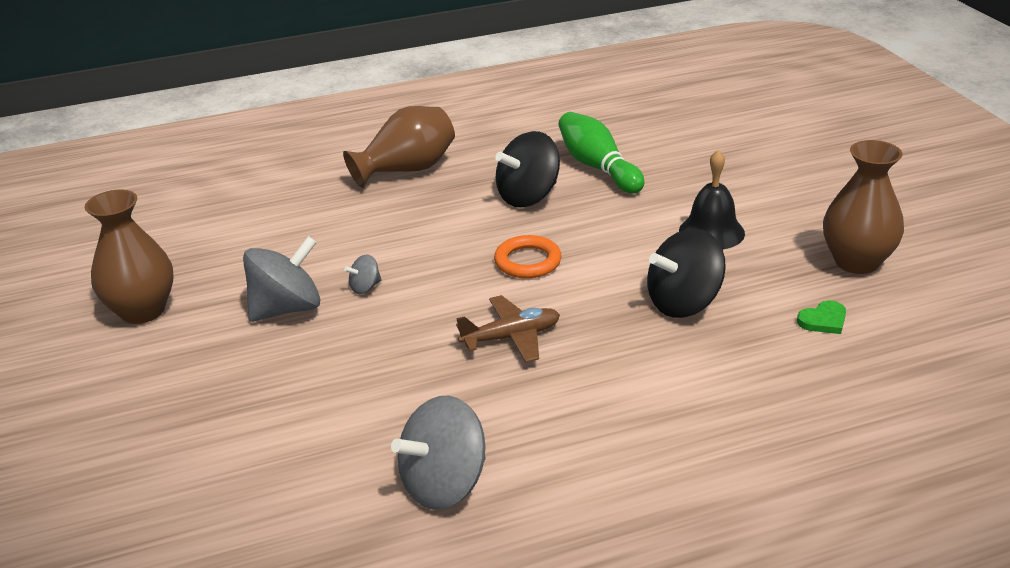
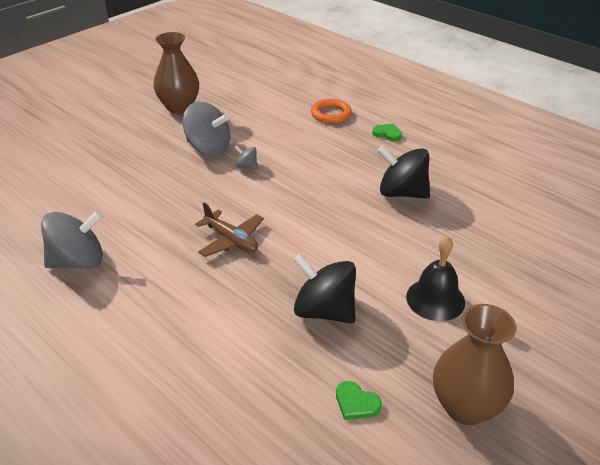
camera: 60 degrees right, 5 degrees up
(407, 170) = (387, 134): brown vase -> green heart
(444, 484) = (78, 261): grey spinning top -> grey spinning top turned 135 degrees clockwise
(527, 261) = (321, 219): orange ring -> orange ring (331, 114)
(598, 167) = (473, 211): green bowling pin -> none

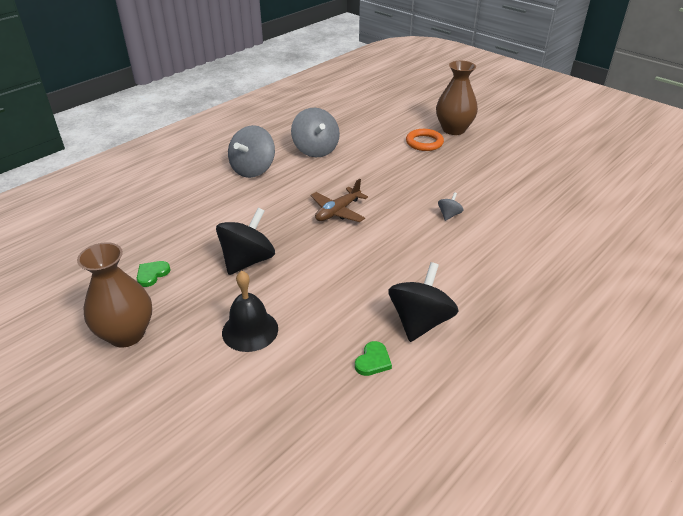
camera: 90 degrees right, 0 degrees up
(179, 107) = (544, 171): brown vase -> brown vase (453, 129)
(208, 148) = (474, 192): grey spinning top -> grey spinning top (253, 169)
(331, 114) = (576, 272): orange ring -> orange ring (424, 142)
(387, 134) = (547, 319): green heart -> green heart (373, 361)

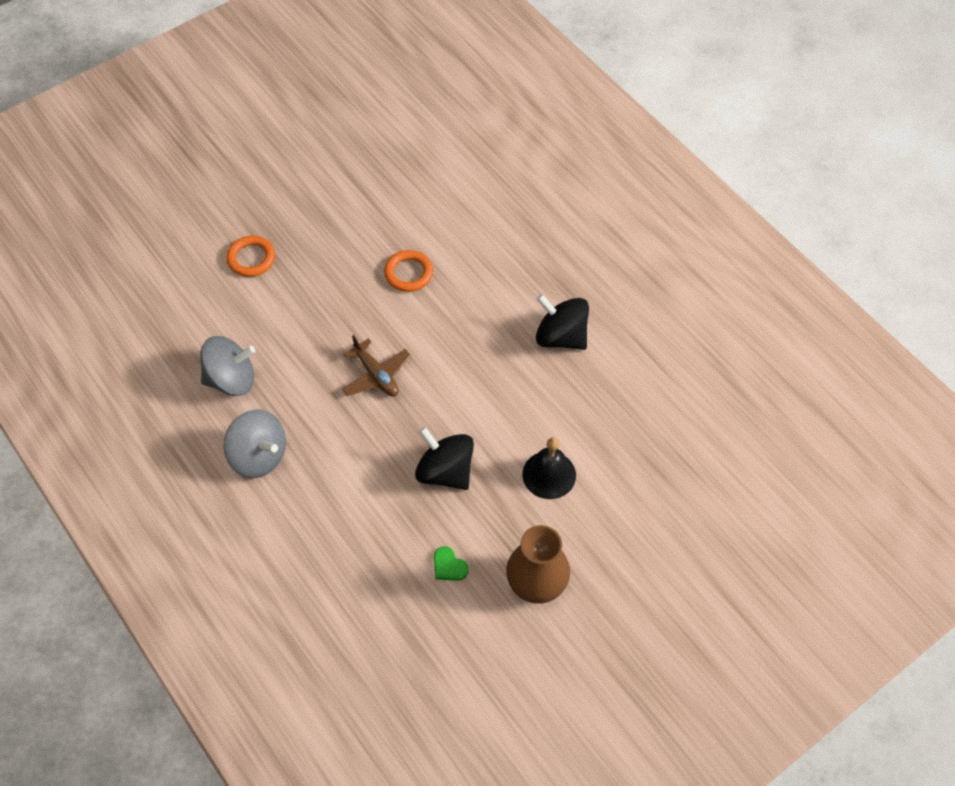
camera: 80 degrees left, 20 degrees up
(373, 361) = (601, 381): green heart -> none
(449, 215) = (408, 273): grey spinning top -> orange ring
(453, 129) = (229, 220): brown vase -> none

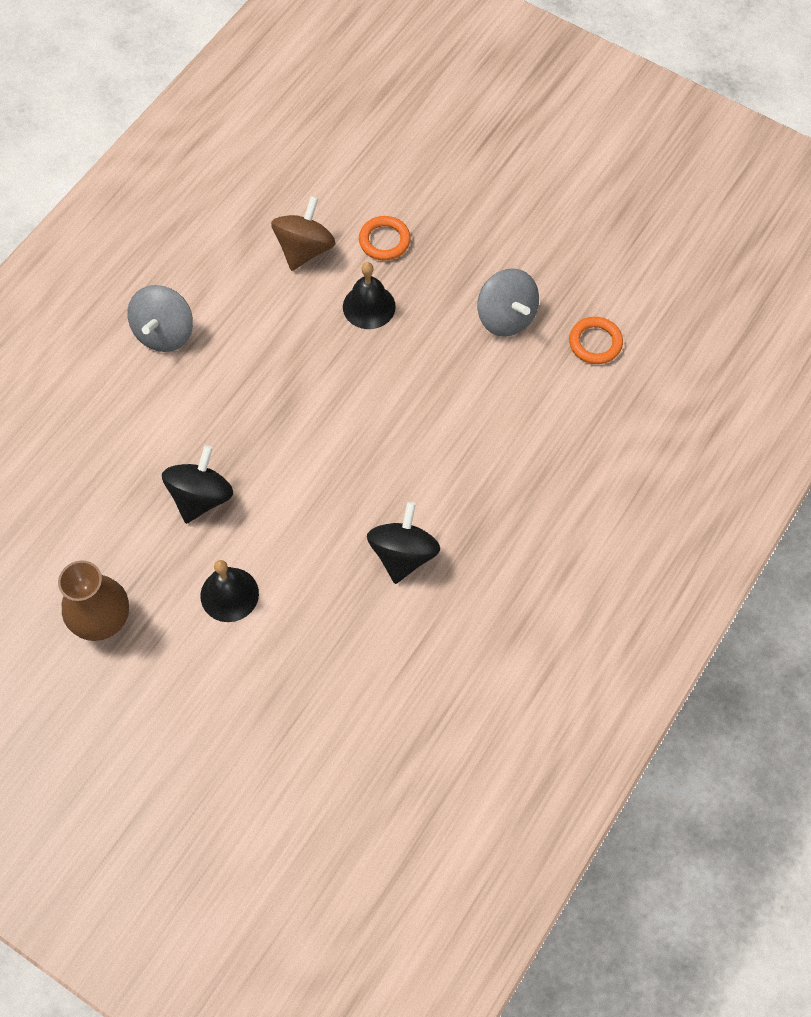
camera: 70 degrees right, 5 degrees up
(228, 320) = (304, 249): none -> brown spinning top
(231, 379) = (239, 279): grey spinning top -> grey spinning top (506, 317)
(312, 290) = (369, 306): none -> black bell
(376, 375) = (290, 398): brown plane -> none
(408, 273) = (425, 384): orange ring -> orange ring (595, 343)
(449, 566) = (98, 535): green heart -> none

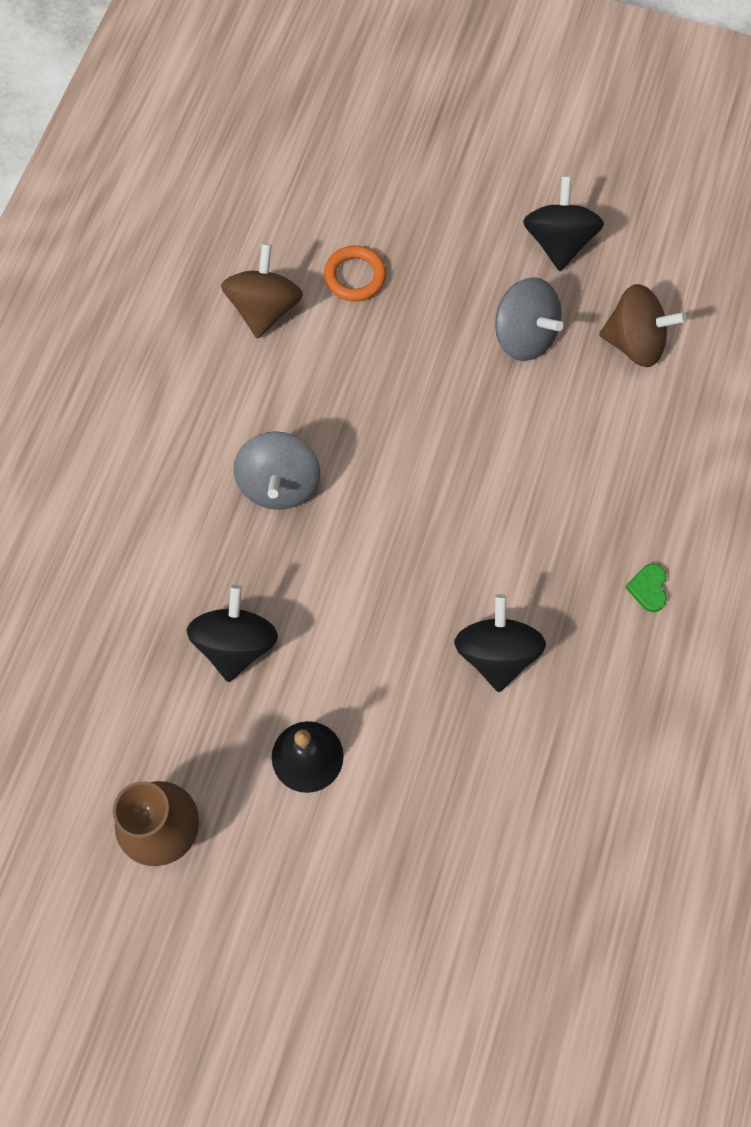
camera: 15 degrees left, 5 degrees up
(164, 333) = (129, 451): grey spinning top -> grey spinning top (279, 484)
(369, 306) = (361, 360): black bell -> none
(542, 535) = (648, 588): none -> green heart
(558, 251) = (558, 242): none -> black spinning top
(595, 343) = (634, 342): orange ring -> brown spinning top

